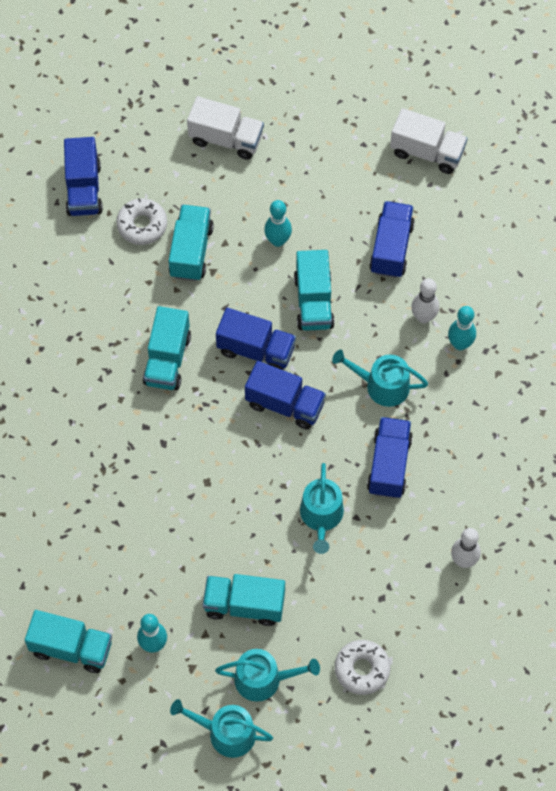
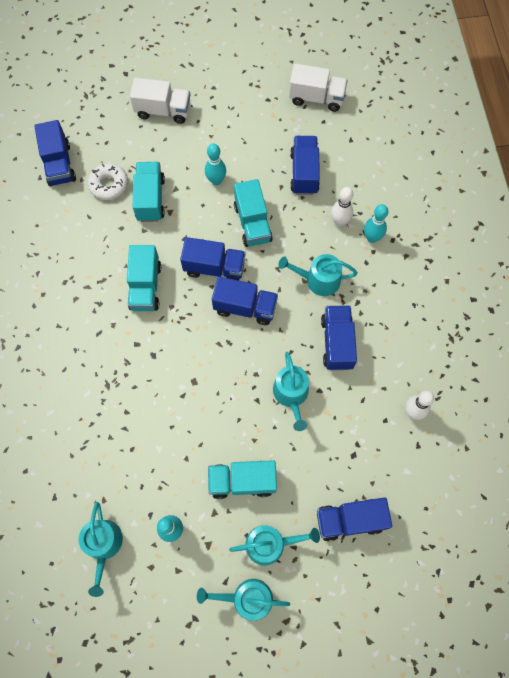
camera: 10 degrees left, 5 degrees up
(71, 648) = (103, 545): turquoise truck -> turquoise watering can
(362, 669) = (350, 520): white donut -> blue truck

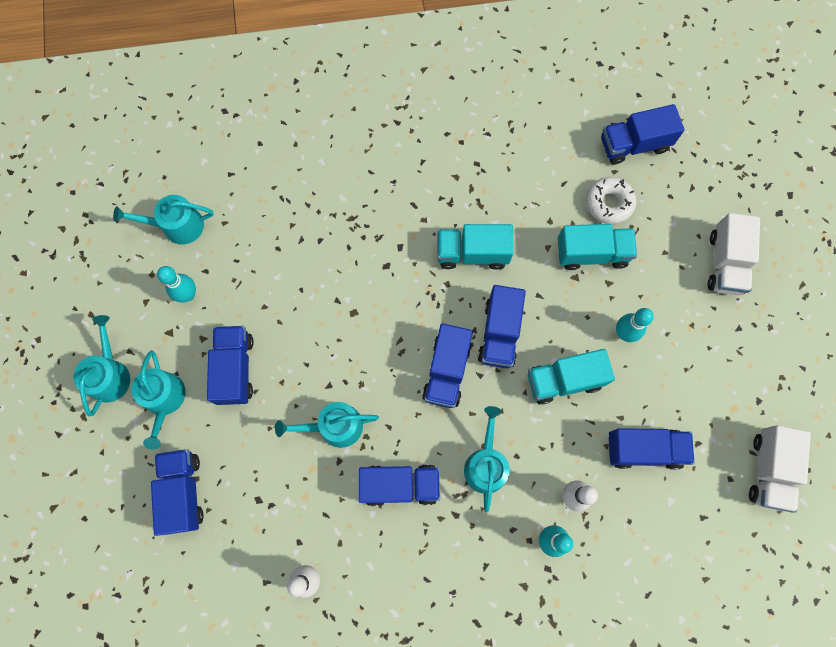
camera: 90 degrees right, 5 degrees up
(242, 481) = (235, 369): turquoise truck -> blue truck

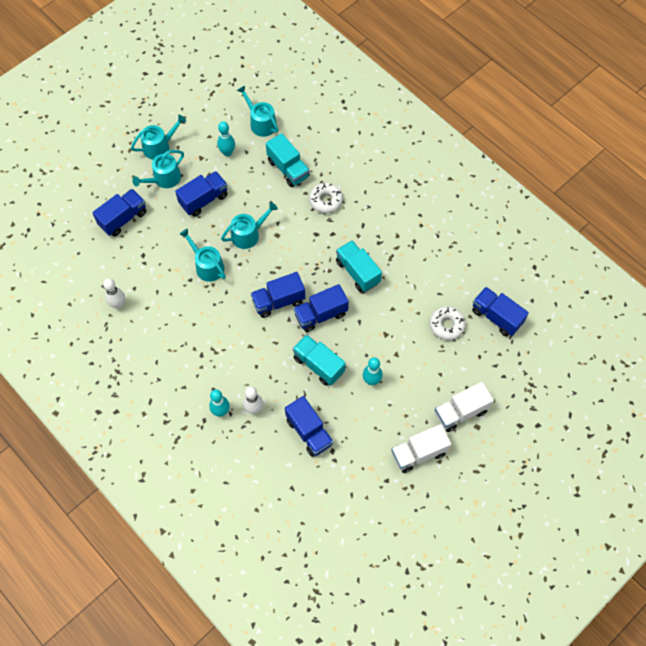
camera: 55 degrees right, 10 degrees down
(348, 224) = (326, 200): none -> white donut
(400, 485) = (198, 317): blue truck -> none
(486, 464) = (240, 353): turquoise watering can -> turquoise watering can (248, 234)
(592, 253) = (407, 334): turquoise truck -> turquoise truck (288, 169)
(768, 470) = (347, 510): white truck -> white truck (418, 453)

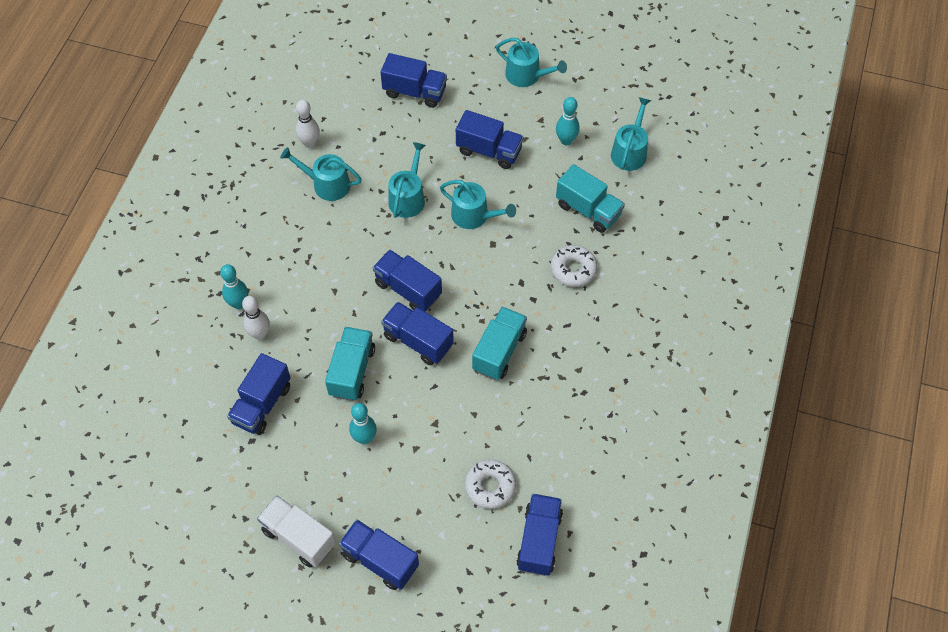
camera: 60 degrees right, 5 degrees down
(164, 179) = (489, 101): turquoise watering can -> turquoise watering can (327, 184)
(288, 169) = (588, 210): turquoise truck -> turquoise truck turned 75 degrees counterclockwise
(460, 412) = (380, 560): white truck -> blue truck

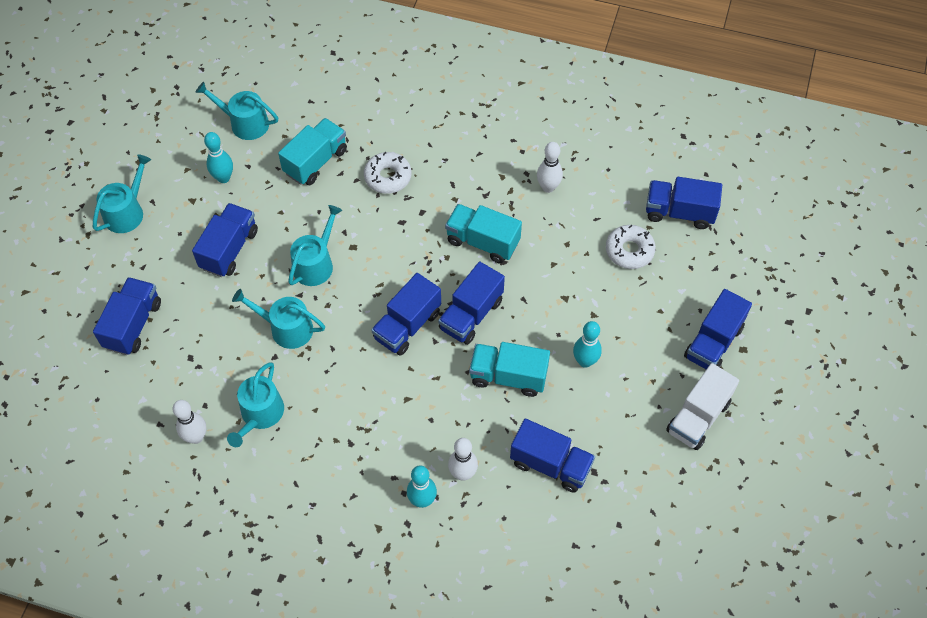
camera: 90 degrees left, 0 degrees up
(566, 412) = (548, 187): none -> white bowling pin

